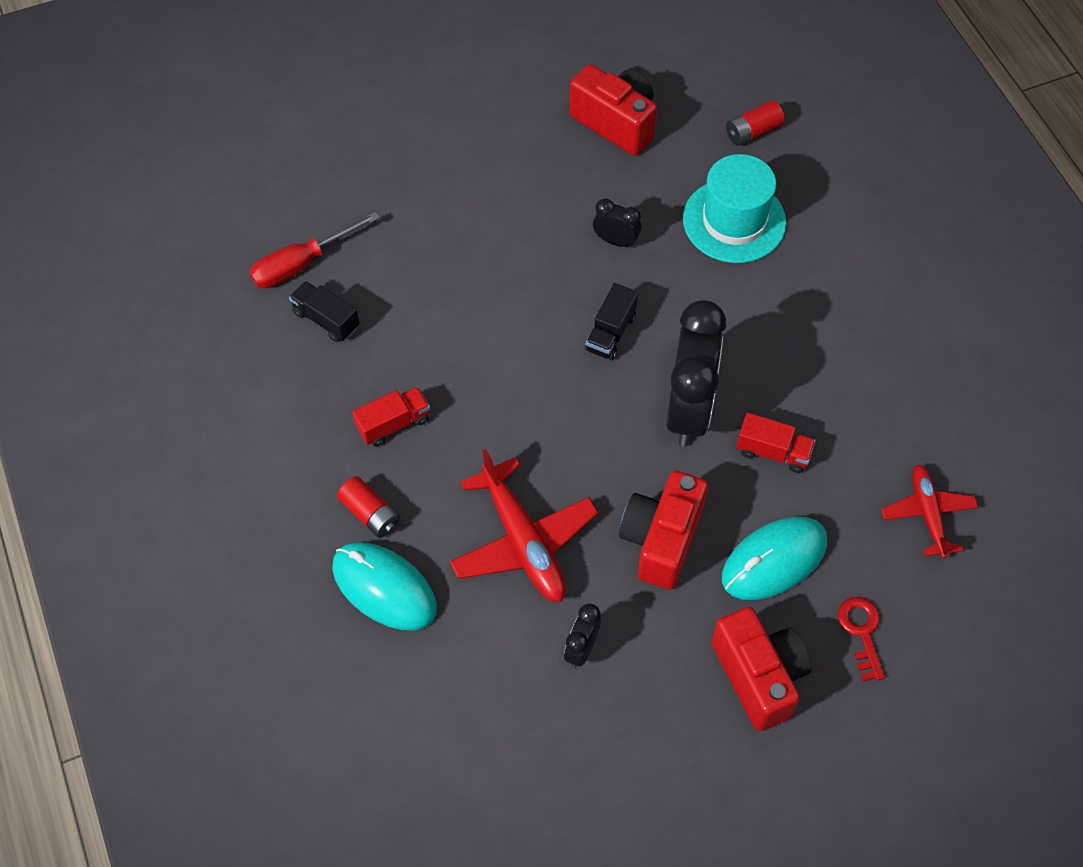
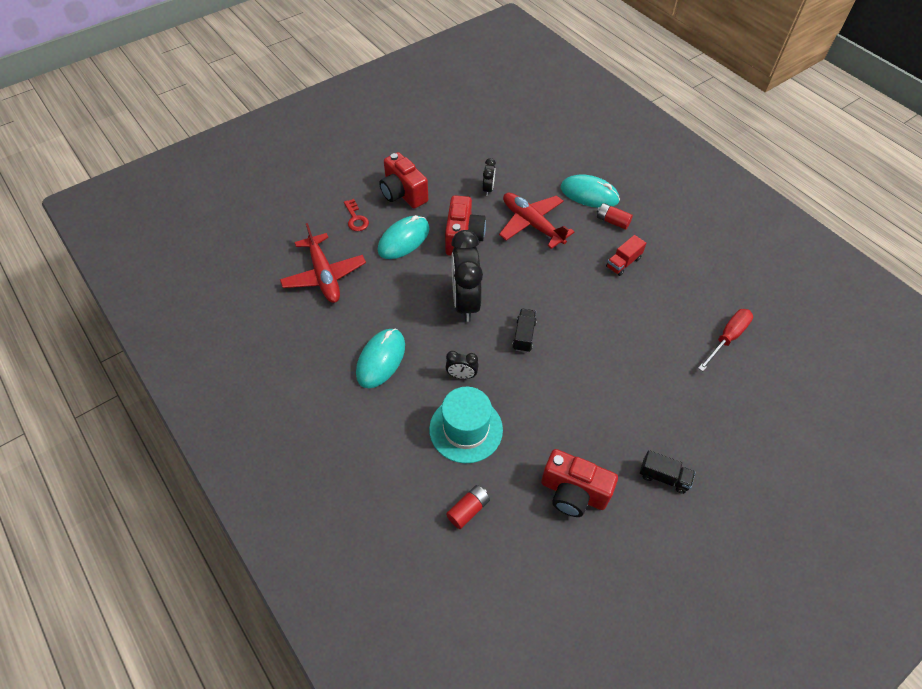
camera: 165 degrees right, 5 degrees down
(326, 320) = (692, 308): black truck -> black truck (663, 477)
(616, 241) = (541, 396): black clock -> black clock (461, 375)
(773, 452) = (413, 289): red truck -> none
(842, 342) = (381, 359): none -> turquoise mouse
(927, 514) = (324, 275): red plane -> red plane, size x1.60

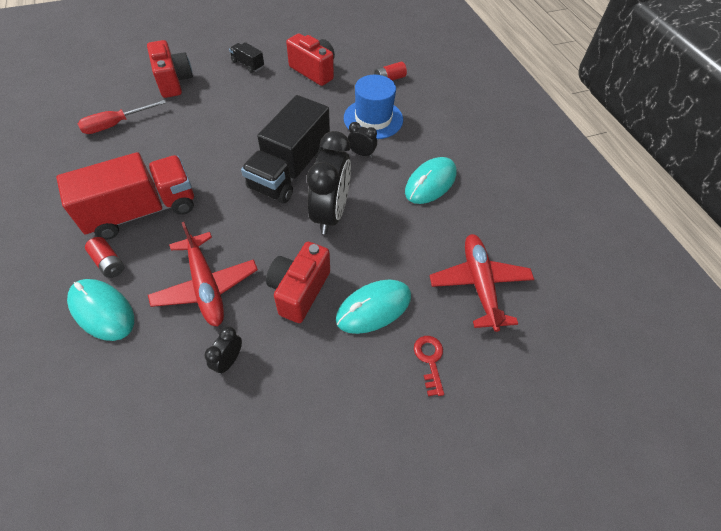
camera: 165 degrees left, 0 degrees up
(403, 194) = (353, 388): red camera -> red camera (174, 81)
(466, 429) = (373, 119): turquoise hat -> blue hat
(524, 336) = (290, 170): black truck -> black truck, size x2.31
(623, 263) = (142, 211): red truck -> red truck, size x2.31

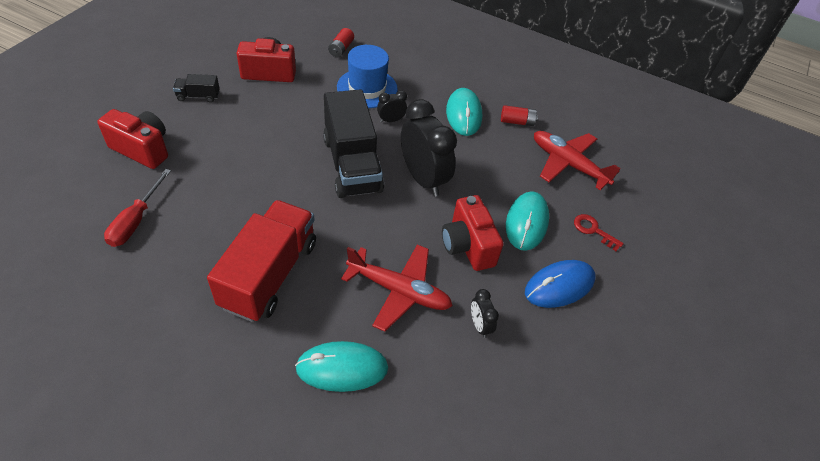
camera: 45 degrees left, 5 degrees down
(109, 263) = (297, 332): red battery -> red battery (517, 122)
(334, 383) = (559, 286): none -> blue mouse

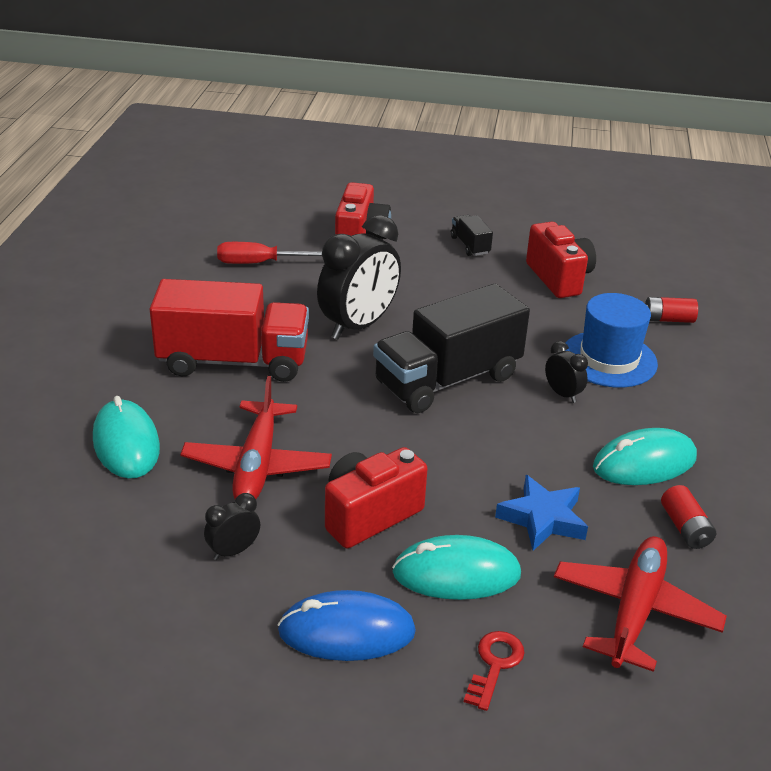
camera: 75 degrees right, 15 degrees down
(423, 179) = (470, 447): black clock -> black clock (358, 326)
(494, 171) = (542, 518): none -> blue star
(559, 286) = (346, 632): blue mouse -> blue mouse turned 45 degrees counterclockwise

